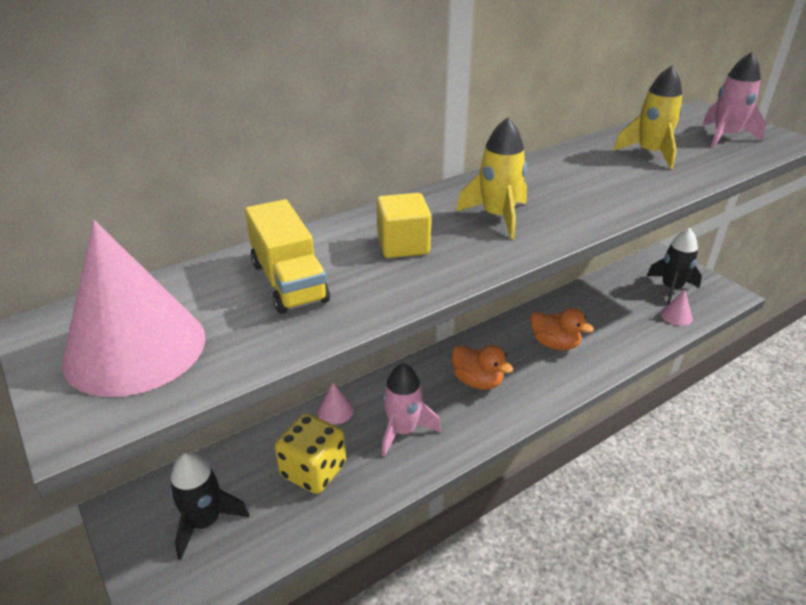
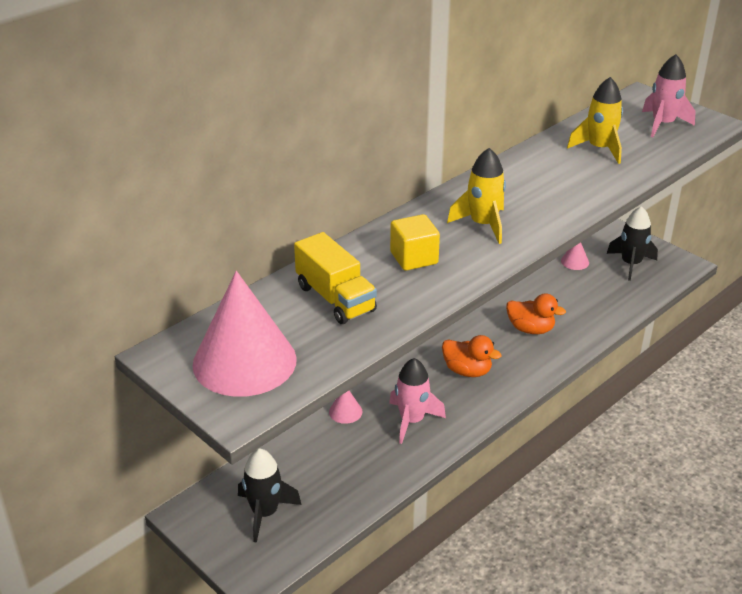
camera: 10 degrees left, 0 degrees up
(313, 470) = (343, 462): yellow dice -> none
(676, 316) = (638, 290): pink cone -> pink cone (575, 261)

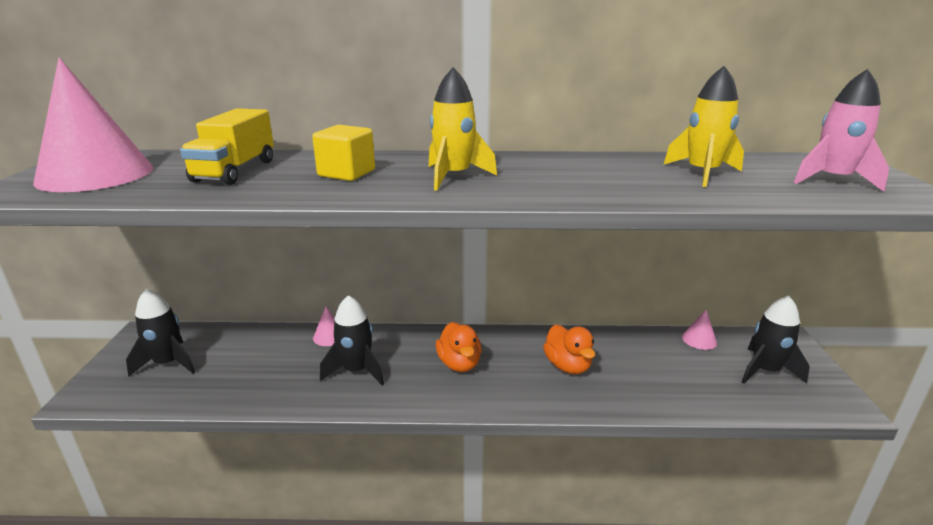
camera: 45 degrees right, 10 degrees down
(412, 421) = (356, 370): pink rocket -> black rocket

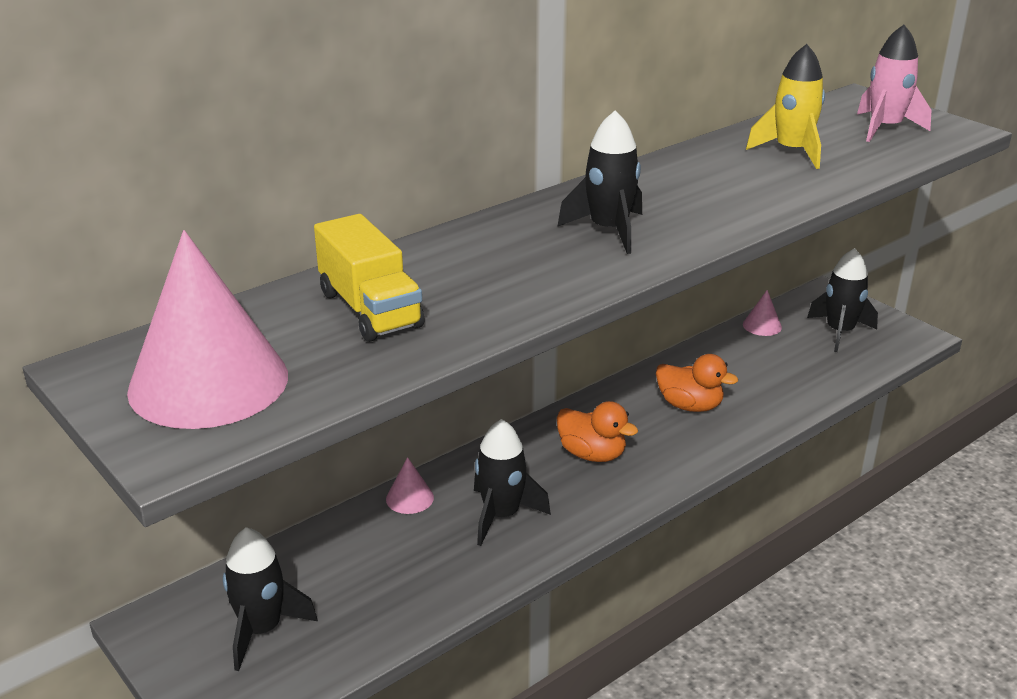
camera: 40 degrees left, 5 degrees up
(346, 173) = (499, 266): yellow cube -> none
(454, 176) = (609, 230): yellow rocket -> black rocket

